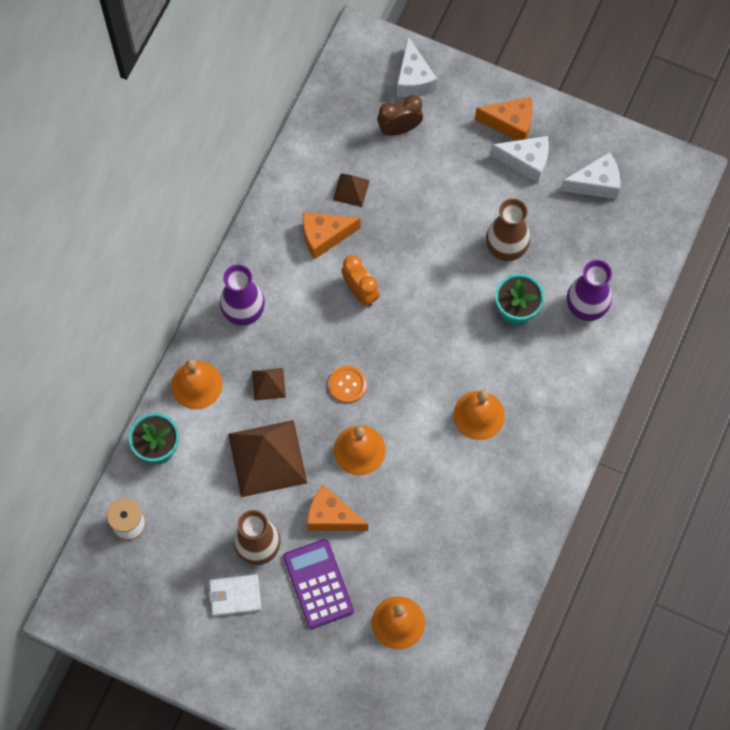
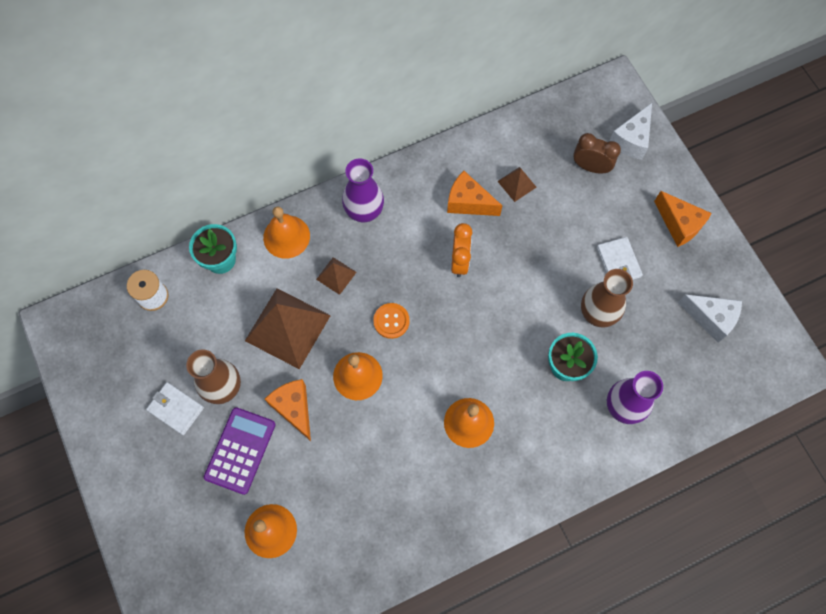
camera: 40 degrees right, 0 degrees up
(488, 193) = (618, 262): none -> white wallet
(526, 162) = (668, 261): white cheese -> none

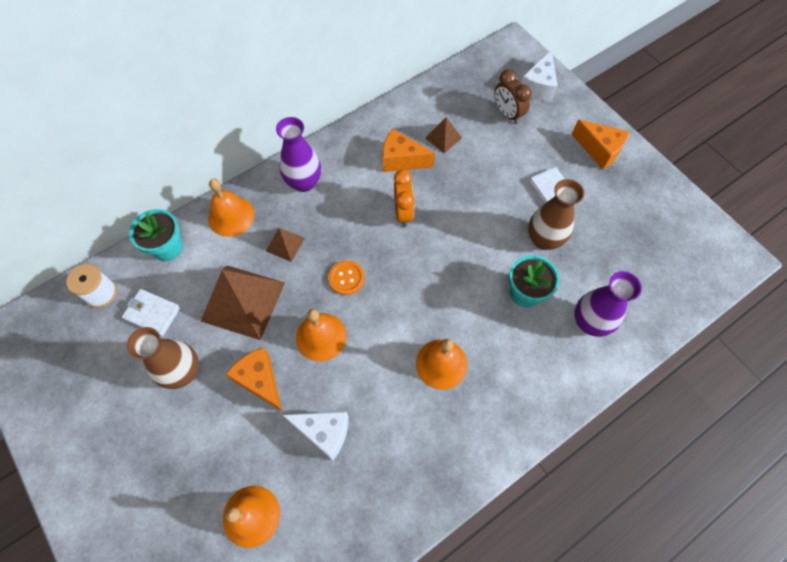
camera: 10 degrees left, 5 degrees down
(175, 409) = (134, 402): white wallet -> white wallet (152, 313)
(240, 450) = (208, 434): purple calculator -> none
(590, 167) = (507, 114): brown clock -> brown clock turned 135 degrees counterclockwise
(710, 318) = (650, 227): white cheese -> white cheese (324, 432)

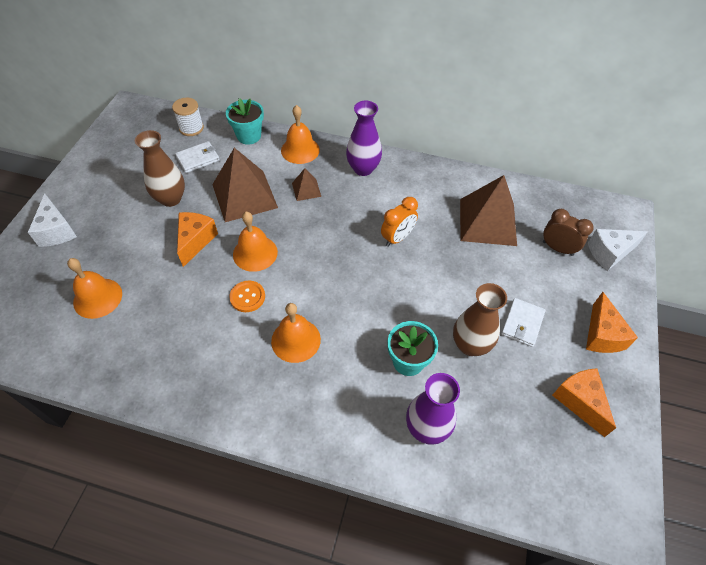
camera: 50 degrees right, 10 degrees down
(152, 313) = (198, 159): white wallet -> white wallet turned 75 degrees clockwise
(324, 432) = (185, 301): white cheese -> white cheese (56, 231)
(346, 278) = (312, 238): orange button -> orange button (247, 297)
(401, 160) = (440, 209): orange cheese -> orange cheese (579, 401)
(443, 138) = (487, 221): brown pyramid -> brown pyramid, size x2.11
(507, 114) = (557, 248): brown clock -> brown clock turned 105 degrees clockwise

